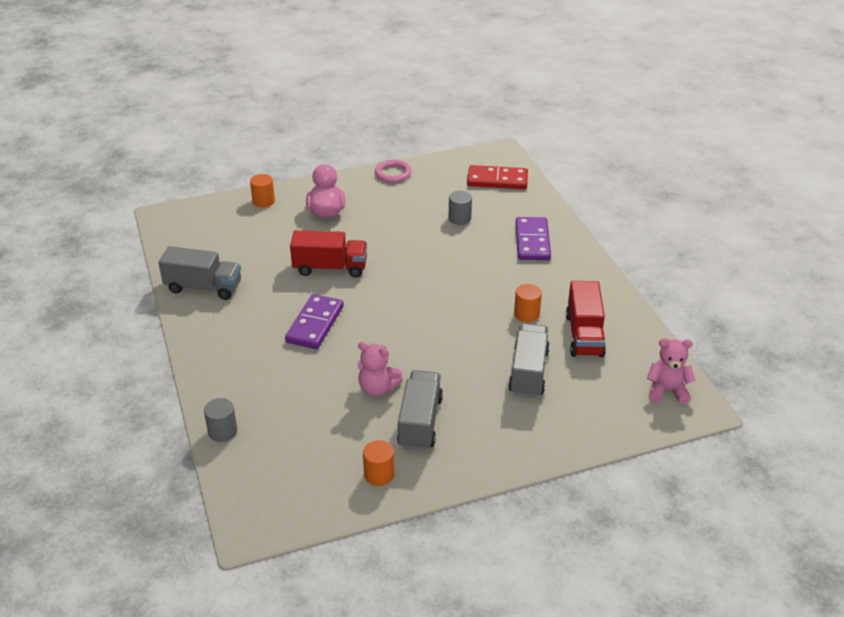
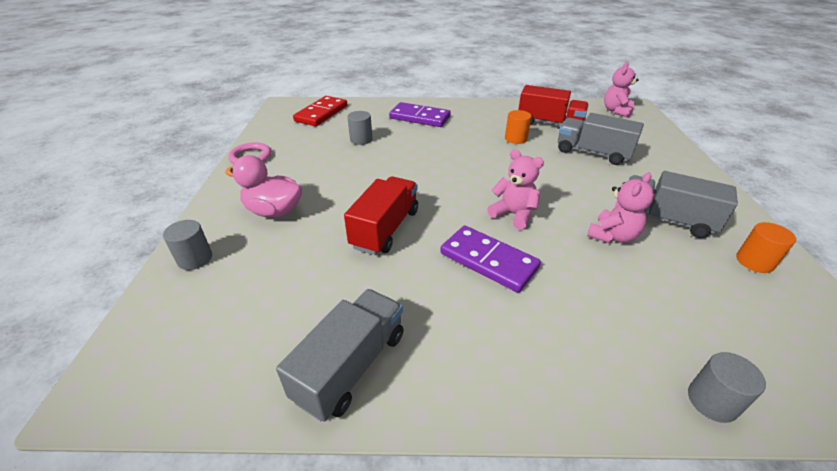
camera: 70 degrees left, 0 degrees up
(263, 201) = (195, 259): orange cylinder -> grey cylinder
(381, 329) = (513, 214): none -> pink teddy bear

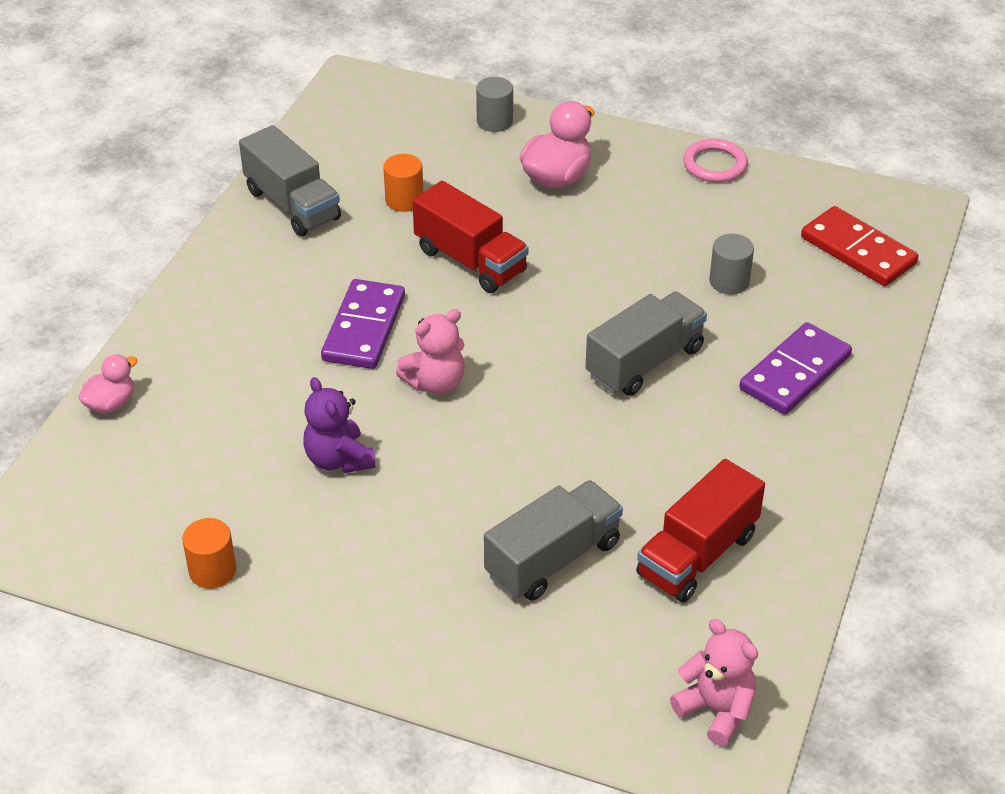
camera: 110 degrees right, 5 degrees up
(488, 261) = (363, 328): purple domino -> purple domino turned 45 degrees counterclockwise
(515, 139) = (652, 475): orange cylinder -> orange cylinder (404, 200)
(612, 236) = (339, 459): pink teddy bear -> purple teddy bear
(665, 219) = (336, 537): grey truck -> grey truck (644, 362)
(712, 401) = (111, 403): grey cylinder -> pink duck

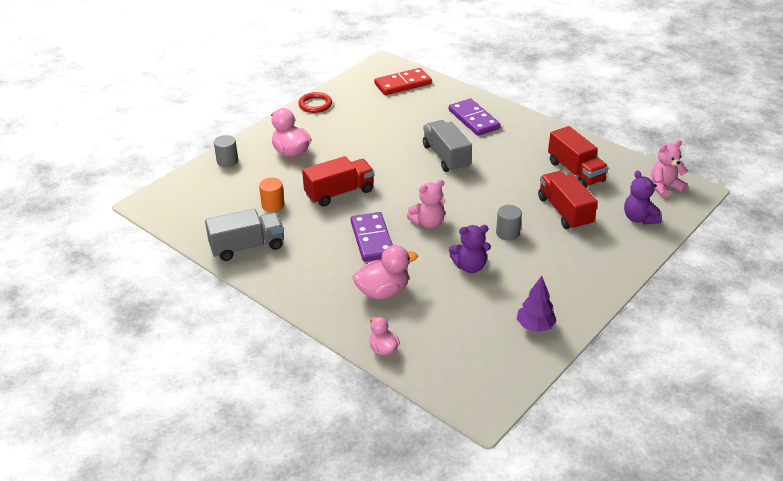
camera: 70 degrees left, 5 degrees down
(212, 571) = (535, 326): orange cylinder -> purple tree
(240, 372) = (383, 291): none -> pink duck
(363, 328) = (372, 239): purple domino -> purple domino turned 45 degrees clockwise
(435, 383) = (428, 223): pink teddy bear -> pink teddy bear turned 75 degrees clockwise
(553, 559) = (564, 211): grey truck -> red truck
(584, 678) = (639, 218): none -> purple teddy bear
(714, 164) = (315, 105): pink ring -> red ring
(729, 281) = (403, 121): grey cylinder -> grey cylinder (507, 233)

